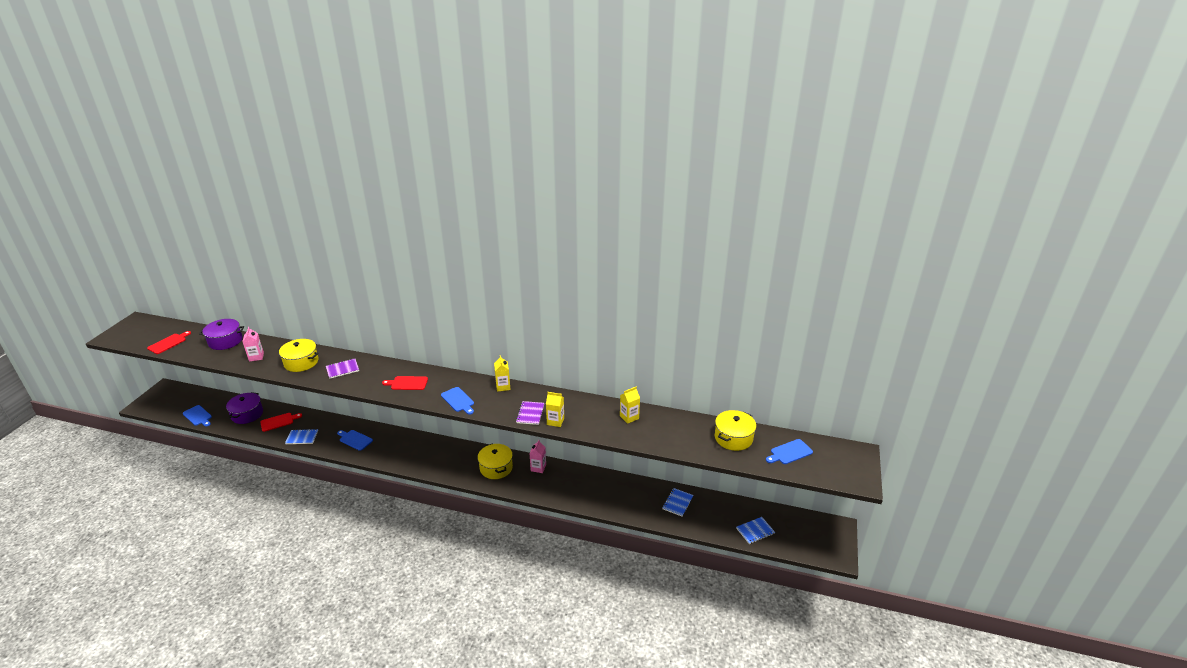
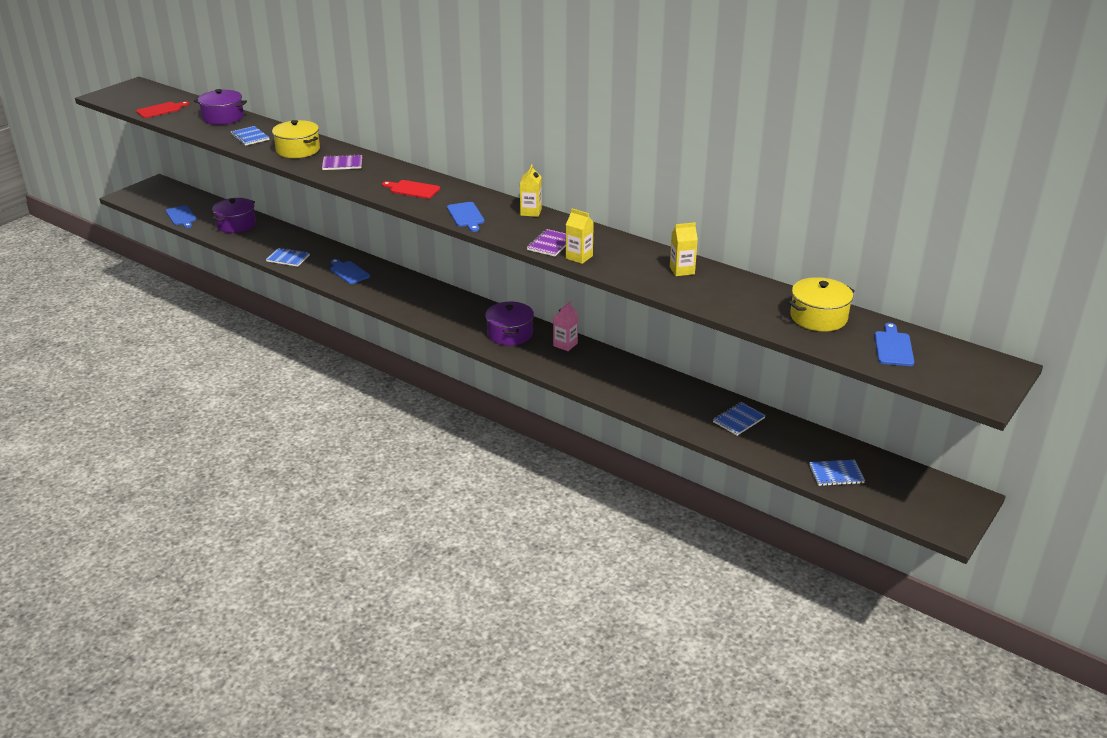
camera: 20 degrees right, 0 degrees up
(256, 357) = (250, 137): pink carton -> blue notebook
(279, 421) = (268, 238): red cutting board -> none
(496, 468) = (510, 334): yellow pot -> purple pot
(789, 452) = (893, 347): blue cutting board -> blue cutting board turned 105 degrees clockwise

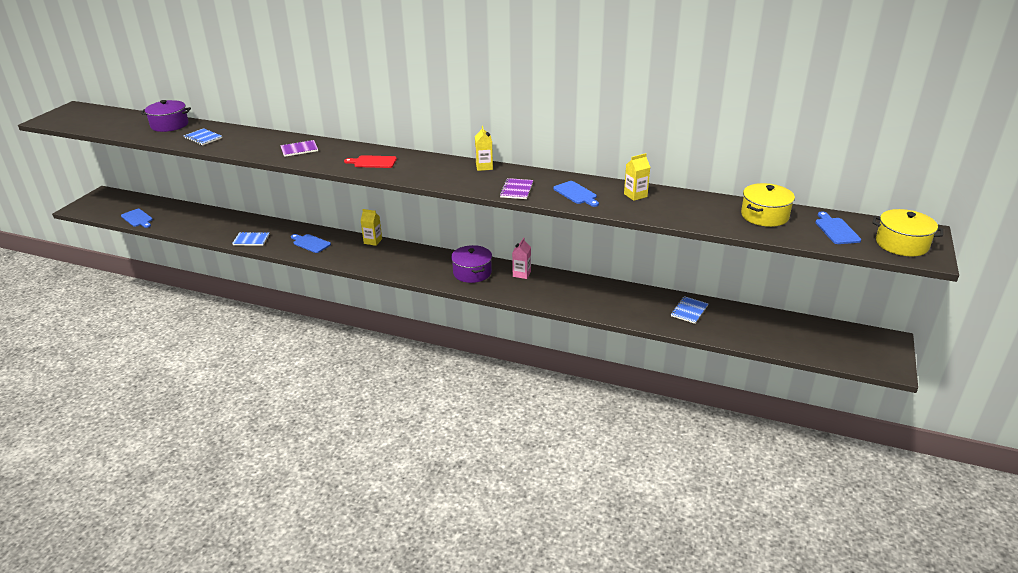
camera: 15 degrees left, 0 degrees up
(161, 110) = (107, 125): red cutting board -> none
(236, 224) = (191, 218): purple pot -> none
(298, 150) = (253, 143): yellow pot -> yellow pot (901, 244)
(466, 216) = (432, 177): blue cutting board -> blue cutting board (576, 194)
(579, 257) = (546, 197): yellow carton -> yellow carton (373, 241)
(836, 474) = (786, 340): blue notebook -> none

